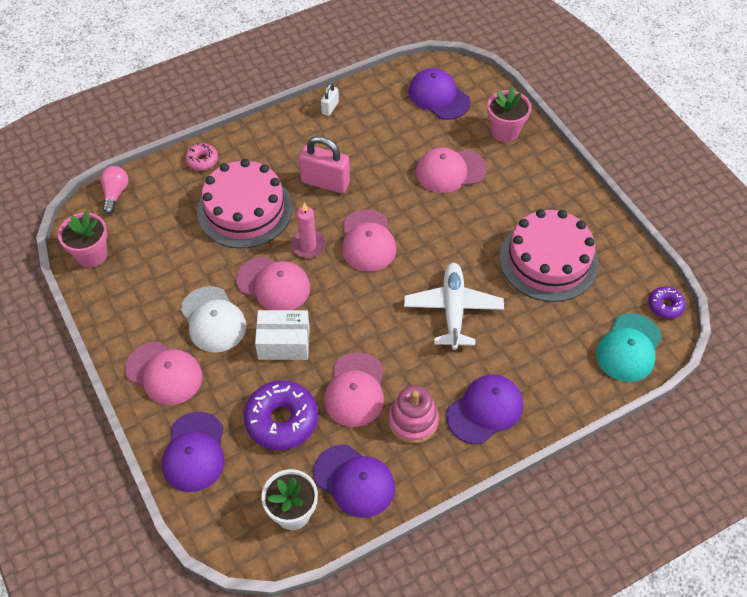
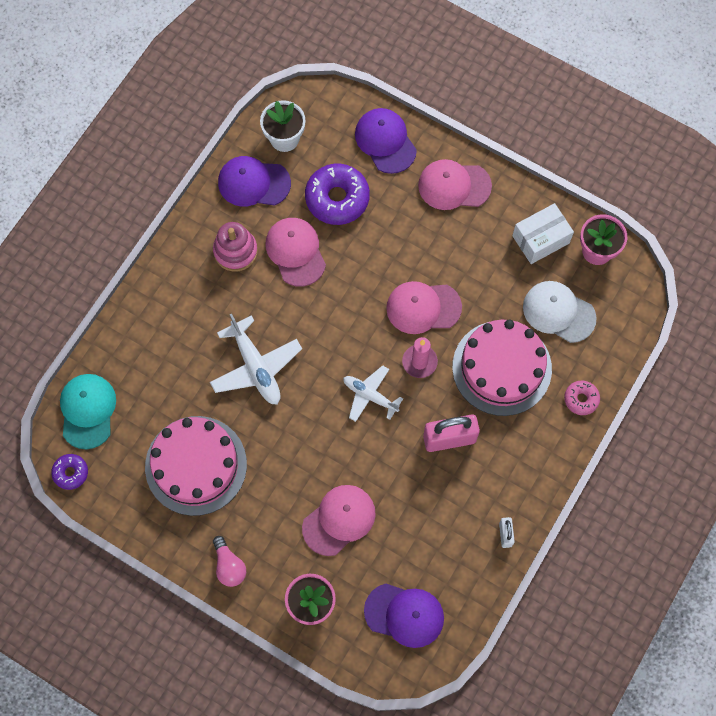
camera: 150 degrees right, 15 degrees up
(115, 194) = (629, 320): pink light bulb -> pink light bulb (229, 566)
(213, 320) = (450, 249): white cap -> white cap (558, 312)
(284, 343) = (378, 260): white box -> white box (540, 239)
(367, 241) = (370, 395): pink cap -> white plane
(485, 410) = (183, 290): purple cap -> none

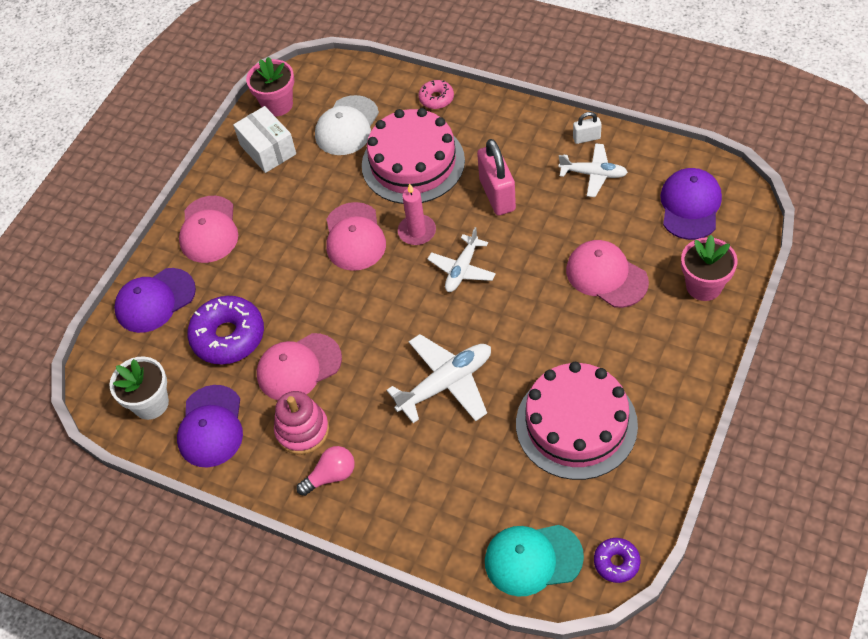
camera: 90 degrees left, 15 degrees down
(229, 566) = (684, 369): pink light bulb -> pink light bulb (331, 476)
(459, 532) = (593, 174): none -> white plane

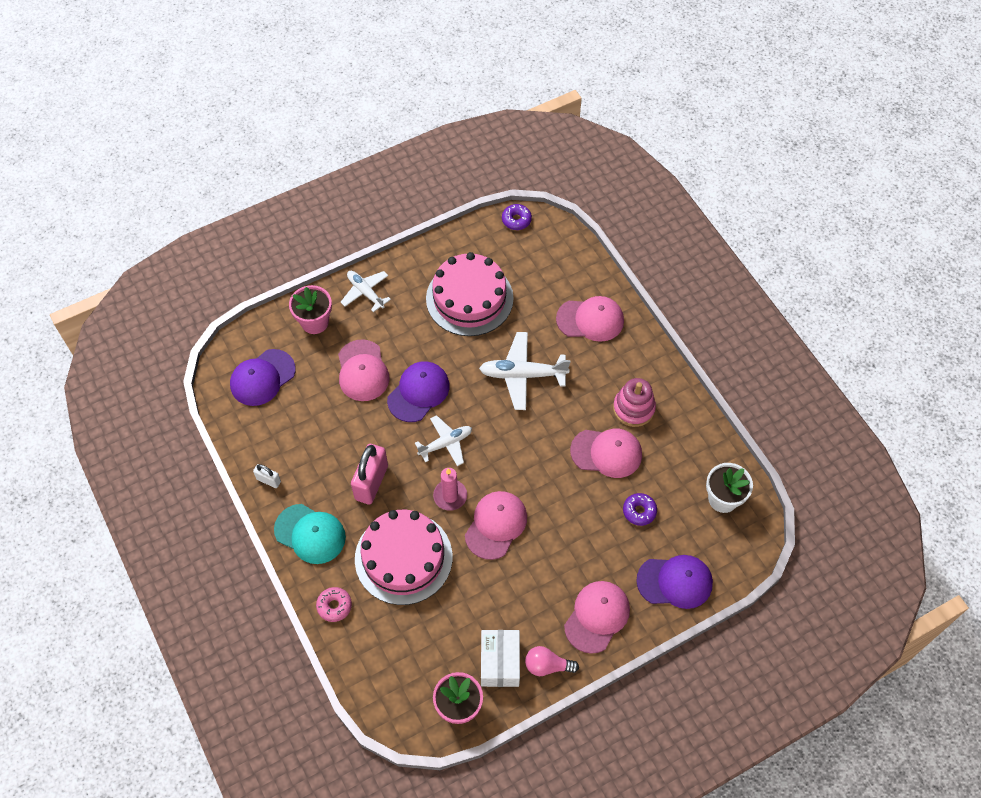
camera: 150 degrees left, 5 degrees up
(211, 426) = (691, 453): purple cap -> purple cap (418, 392)
(228, 336) = (639, 511): purple donut -> purple donut, size x0.52
(331, 476) = (635, 368): pink light bulb -> pink light bulb (547, 665)
(347, 126) = (422, 635): white cap -> none
(423, 496) = (590, 320): none -> pink cap
(532, 559) = (558, 250): turquoise cap -> turquoise cap (310, 534)
(593, 174) = (294, 448): white plane -> white plane (365, 292)

